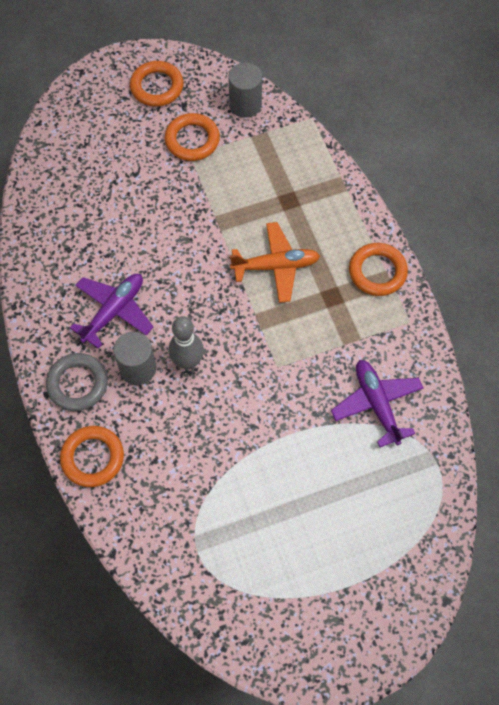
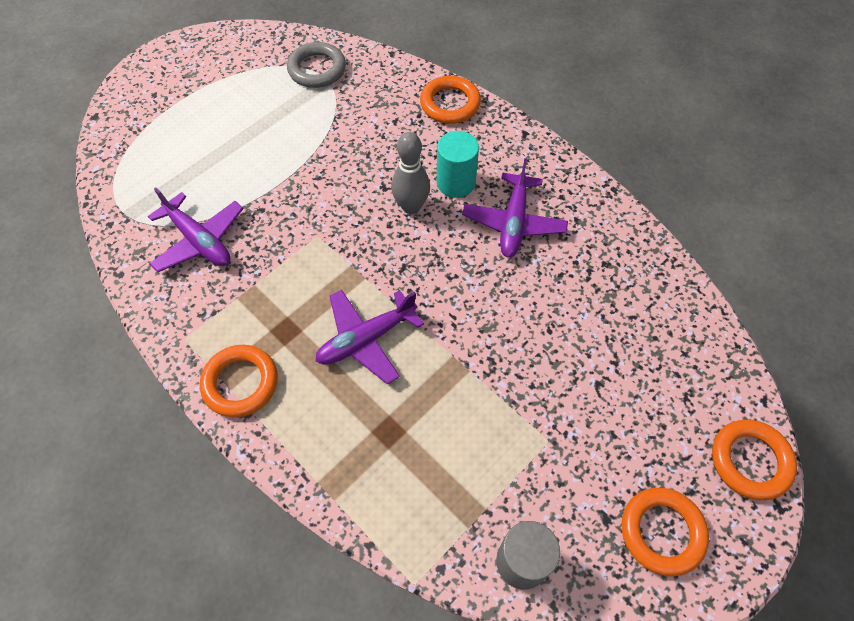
camera: 155 degrees right, 5 degrees down
(77, 384) = (503, 150): grey ring -> grey ring (317, 69)
(138, 368) = (456, 182): grey cylinder -> turquoise cylinder
(192, 140) = (559, 465): orange ring -> orange ring (750, 461)
(276, 266) = (366, 339): orange plane -> purple plane

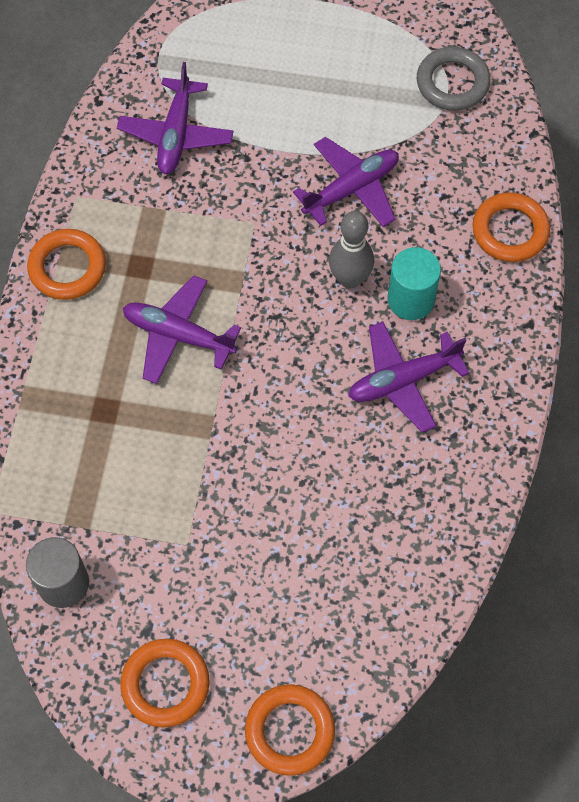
camera: 55 degrees right, 5 degrees up
(343, 165) = (351, 189): none -> purple plane

